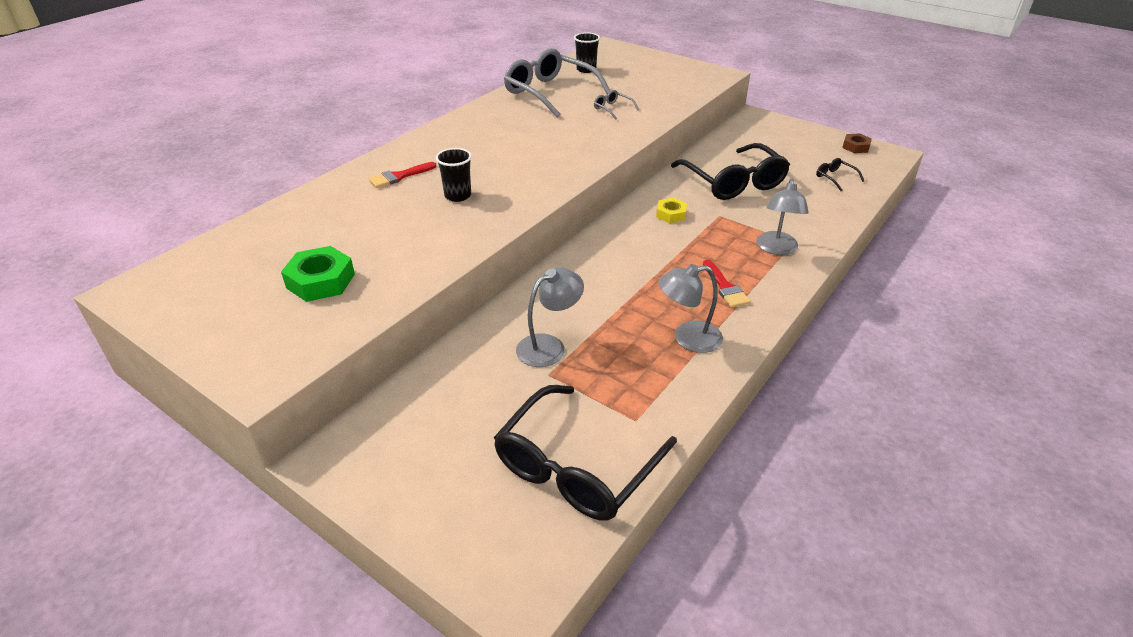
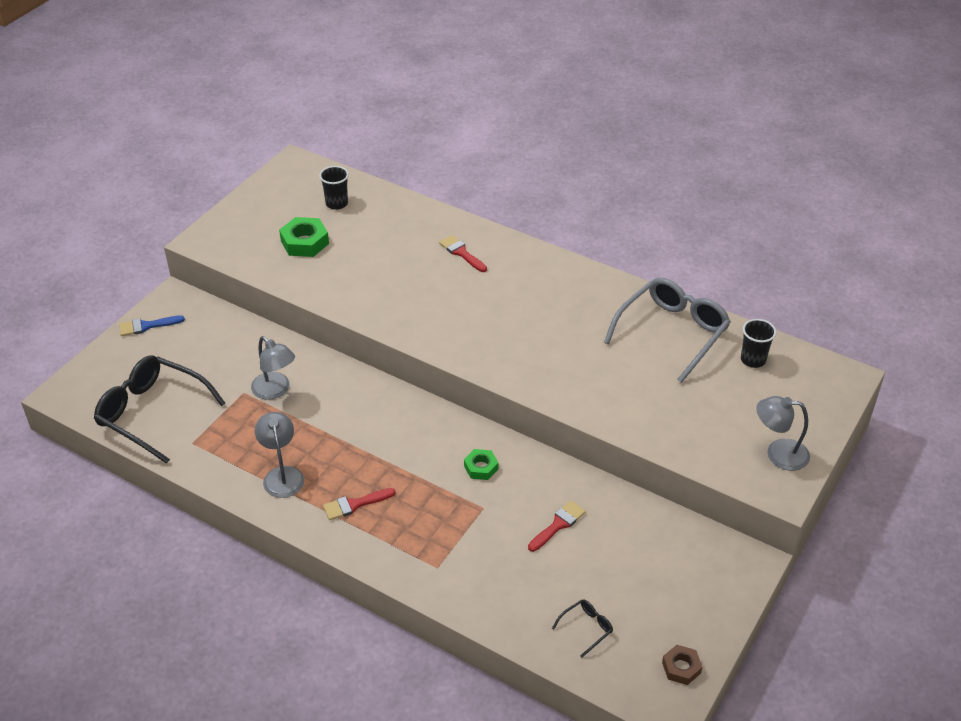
camera: 85 degrees right, 5 degrees up
(381, 489) = (147, 326): none -> blue brush
(458, 196) = (431, 293): black cup -> black cup (336, 203)
(612, 109) = (640, 387): grey glasses -> none
(671, 214) = (481, 467): yellow nut -> green nut
(733, 182) = (558, 525): black glasses -> red brush
(776, 249) = (422, 551): grey lamp -> grey lamp (778, 454)

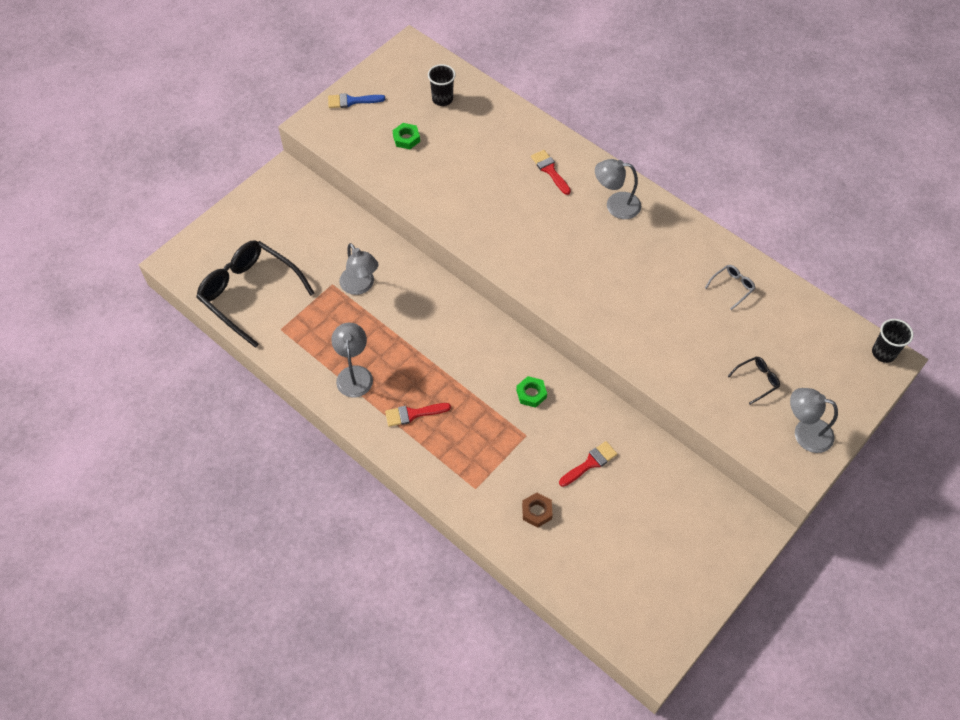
camera: 10 degrees right, 15 degrees up
(147, 326) = (256, 201): blue brush -> blue brush (352, 101)
(304, 242) = (406, 138): green nut -> green nut, size x0.62
(536, 275) = (615, 205): none -> grey lamp
(586, 628) = (596, 570): black glasses -> black glasses (756, 380)
(672, 333) = (732, 287): grey glasses -> grey glasses, size x0.41
(681, 667) = (672, 623): brown nut -> brown nut (537, 511)
(753, 360) = (803, 328): black cup -> black cup (883, 353)

